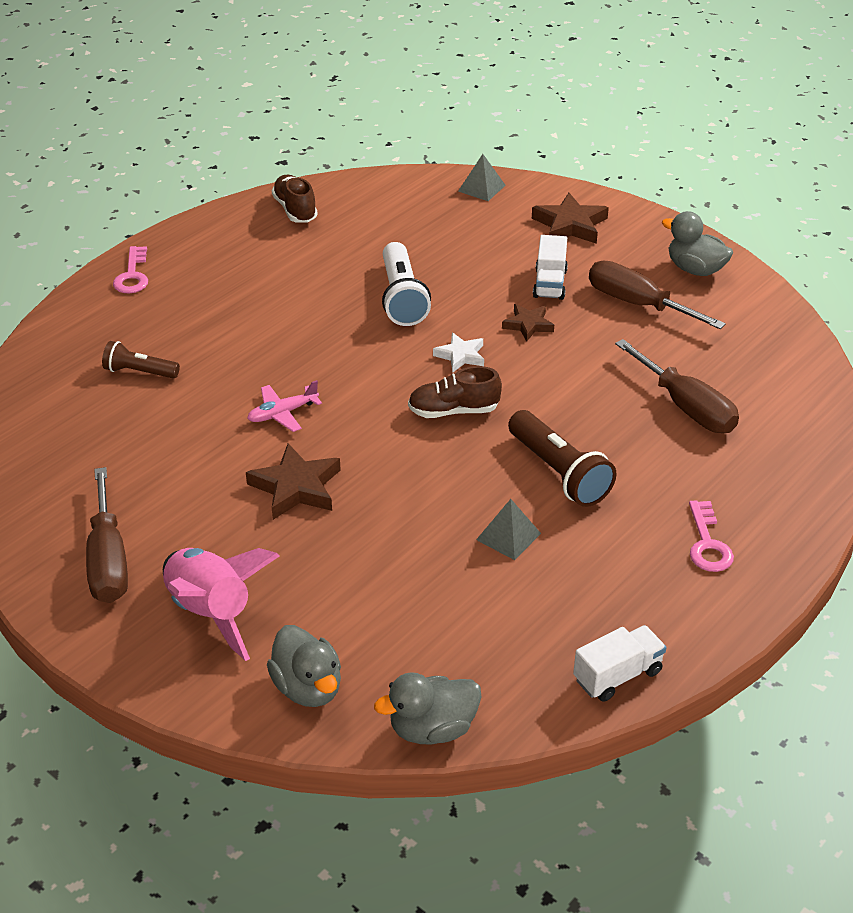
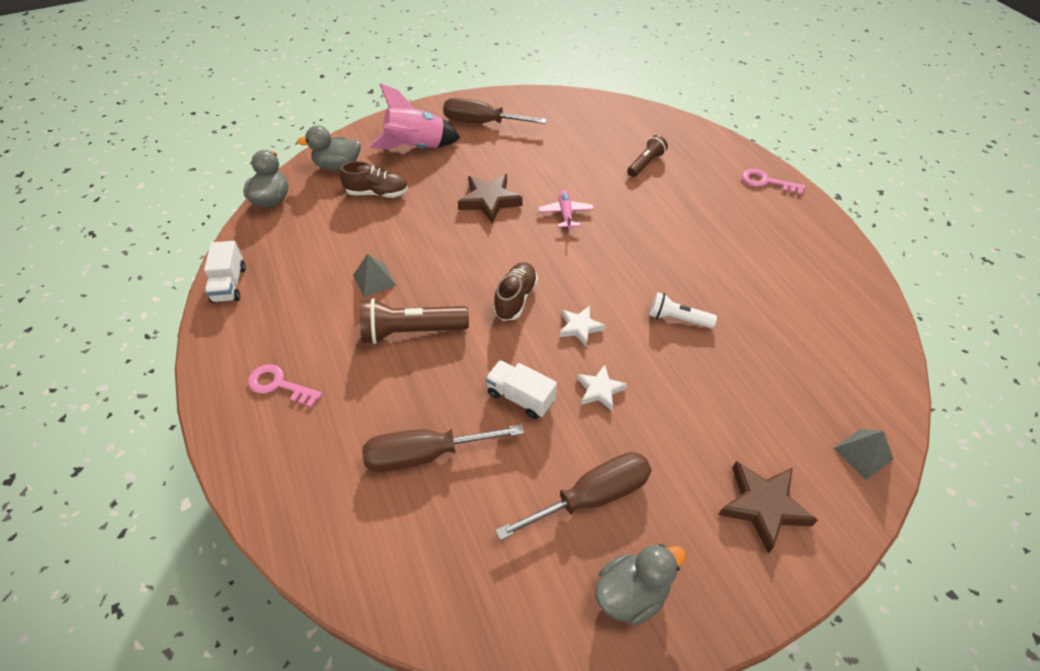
camera: 115 degrees right, 10 degrees up
(295, 210) = (845, 292): brown shoe -> brown shoe (377, 193)
(402, 298) = (678, 319): white flashlight -> white flashlight, size x0.61
(528, 325) = (600, 390): brown star -> white star
(549, 284) = (657, 436): white truck -> white truck (520, 397)

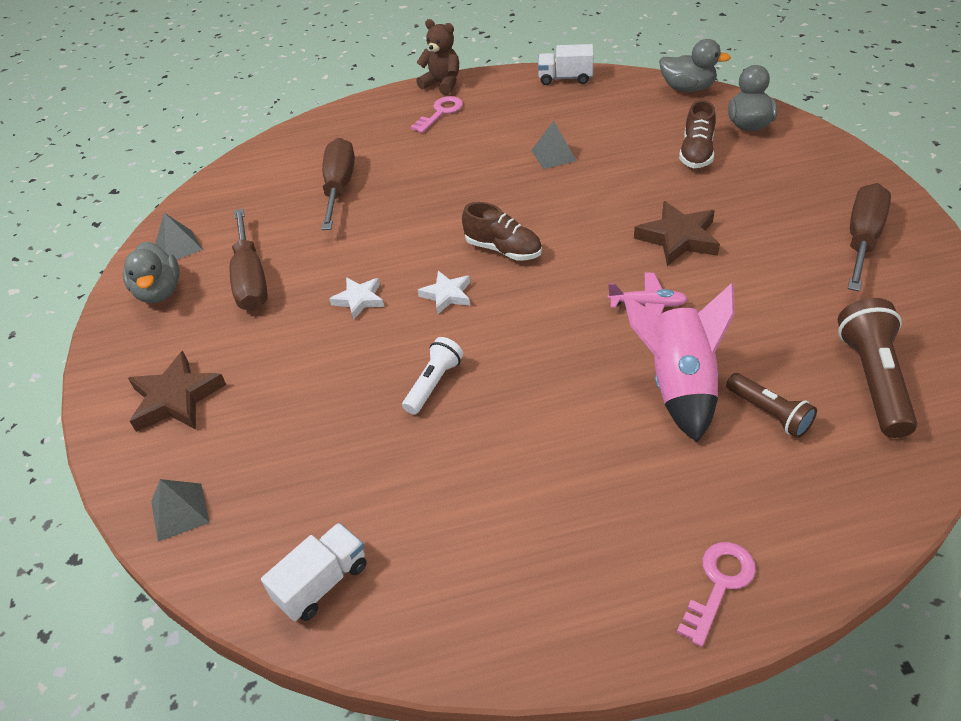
camera: 105 degrees right, 5 degrees down
(211, 395) = (442, 84): none -> brown teddy bear
(411, 332) = (477, 179): brown flashlight -> brown flashlight (872, 379)
(416, 147) = (792, 180): pink rocket -> pink rocket (679, 385)
(520, 397) = (373, 244): white truck -> white truck (322, 583)
(550, 607) = (178, 246): none -> grey pyramid

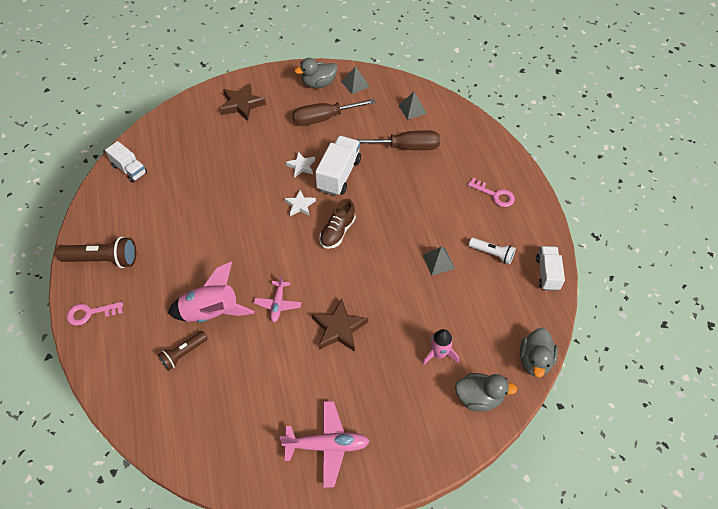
camera: 85 degrees right, 10 degrees up
(179, 511) = (176, 118): grey pyramid -> grey pyramid (412, 109)
(385, 254) = (339, 174): none -> white truck
(433, 383) = (233, 202): white flashlight -> white flashlight (492, 254)
(442, 84) = (535, 194): brown teddy bear -> none
(696, 153) = (439, 353): brown shoe -> pink rocket
(719, 584) = (90, 313): pink key -> pink key turned 135 degrees clockwise
(862, 239) = (327, 445): brown screwdriver -> pink plane
(872, 379) = (197, 414): brown flashlight -> brown flashlight (103, 259)

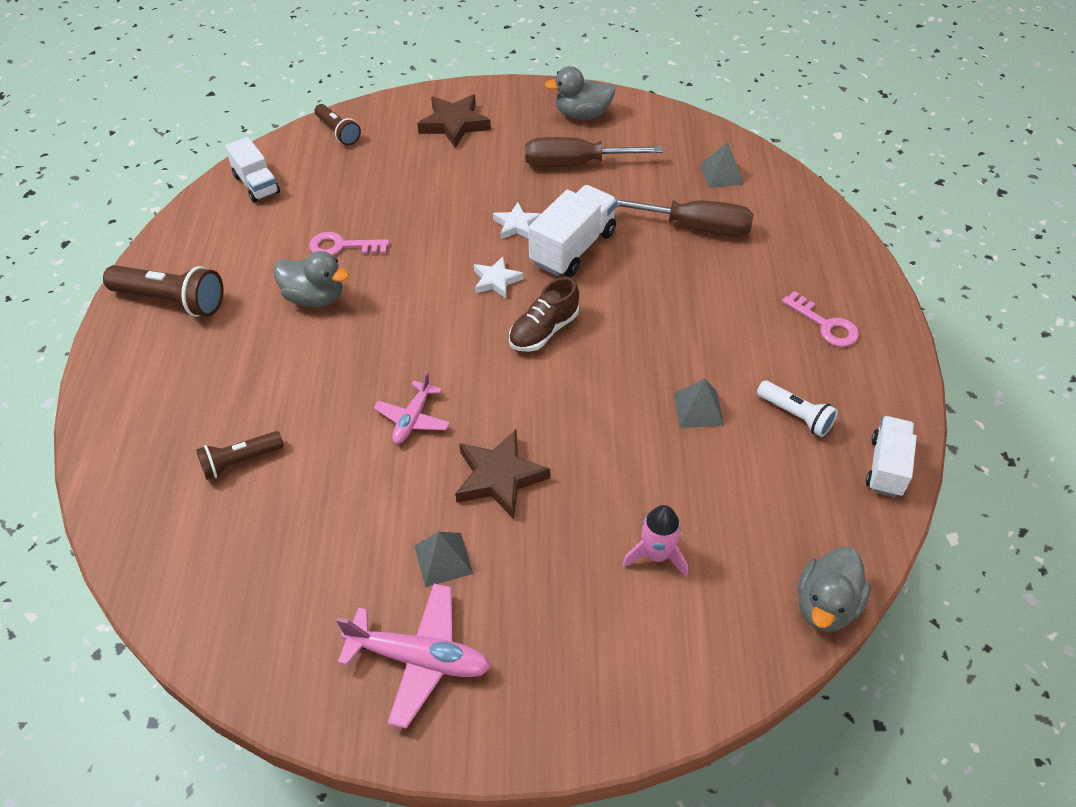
camera: 15 degrees right, 5 degrees down
(90, 313) = (124, 372): pink key -> pink key (342, 246)
(170, 123) = (338, 132): none -> brown flashlight
(212, 312) = (305, 409): pink rocket -> none
(355, 84) = (640, 124): grey pyramid -> grey pyramid (443, 559)
(479, 398) = (706, 644): grey duck -> grey duck (315, 297)

